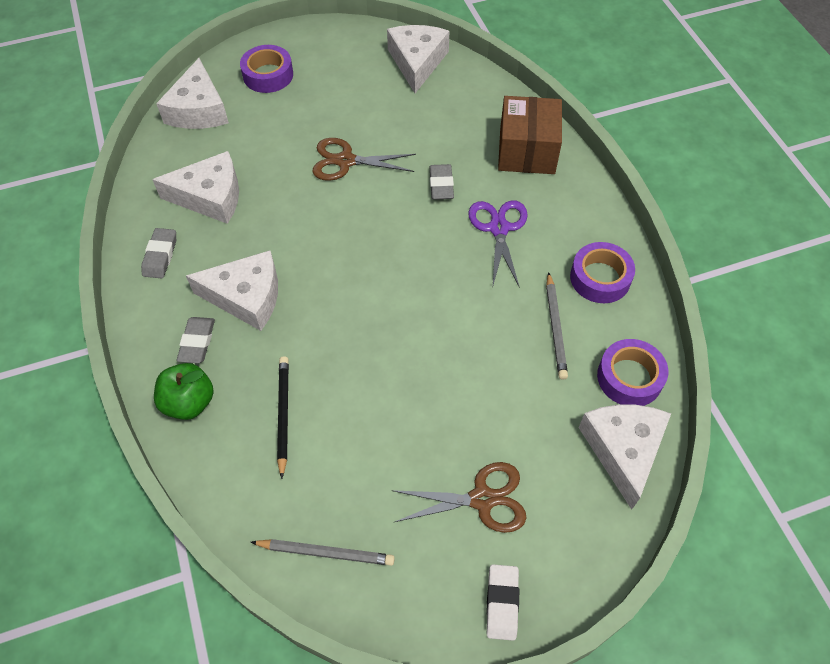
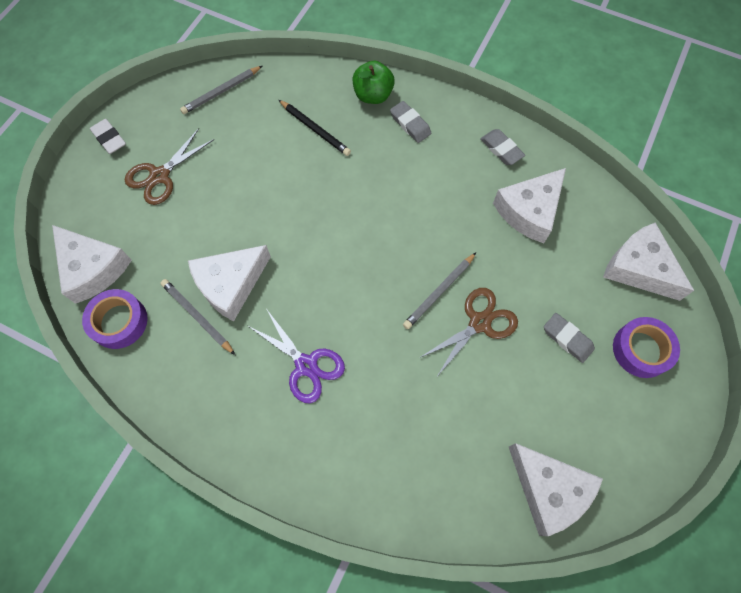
camera: 135 degrees right, 10 degrees up
(247, 297) = (417, 170): white cheese -> white cheese (230, 285)
(348, 199) = (439, 292): none -> grey pencil
(441, 185) = (387, 367): grey eraser -> grey eraser (567, 339)
(527, 151) = (352, 469): brown box -> none
(600, 278) = (194, 387): purple tape -> none

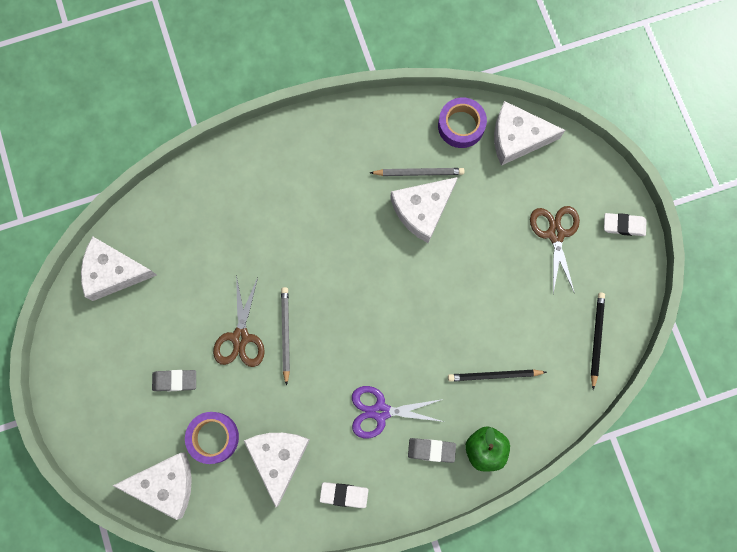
camera: 135 degrees right, 10 degrees up
(221, 92) = (596, 338): grey pencil -> black pencil
(230, 285) = (422, 210): white cheese -> white cheese turned 135 degrees counterclockwise
(306, 365) = (322, 208): purple scissors -> purple scissors (380, 411)
(501, 149) = (344, 494): grey eraser -> white eraser
(641, 350) = (121, 419): purple tape -> purple tape (213, 437)

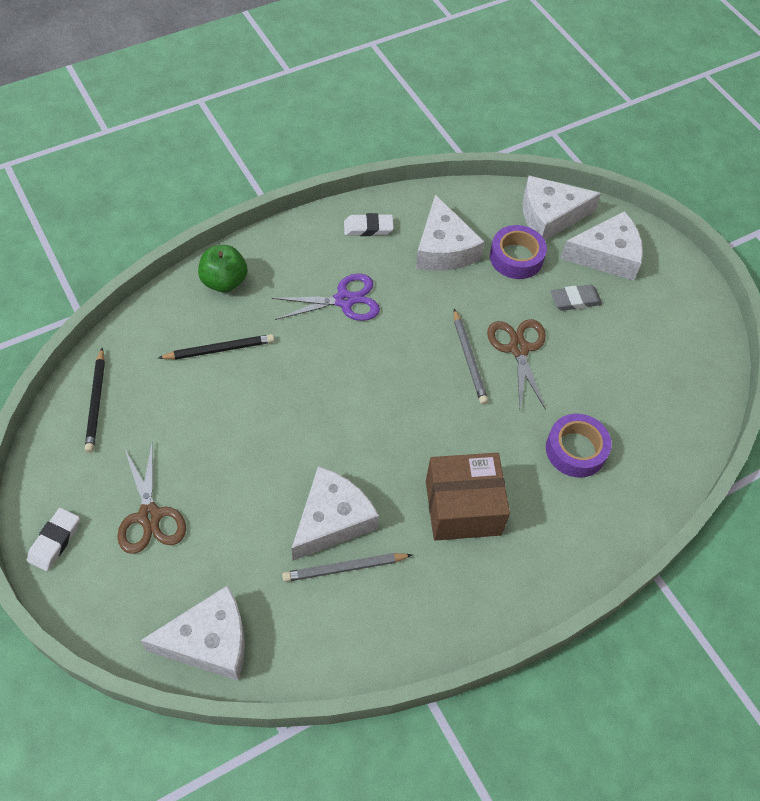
camera: 165 degrees right, 20 degrees down
(113, 272) = (688, 394): white cheese -> white cheese (607, 255)
(323, 204) = (463, 507): none -> brown box
(431, 450) = (283, 274): grey eraser -> none
(461, 125) = (294, 646): purple tape -> purple tape (576, 450)
(623, 225) = (54, 541): white eraser -> white eraser turned 60 degrees counterclockwise

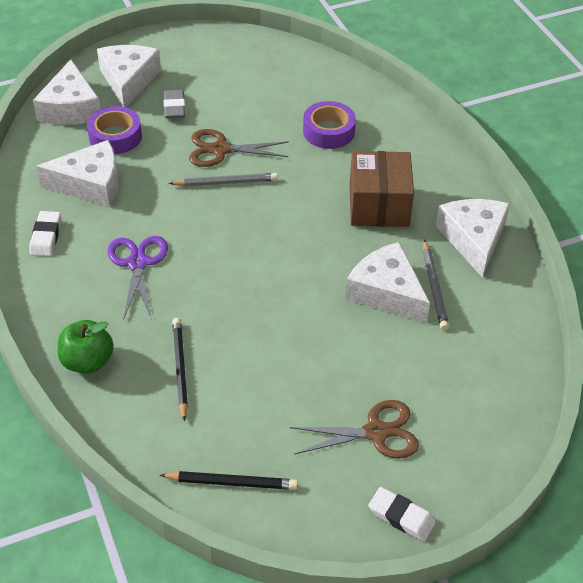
camera: 80 degrees left, 10 degrees down
(209, 641) = (505, 386): white cheese -> white cheese (473, 239)

